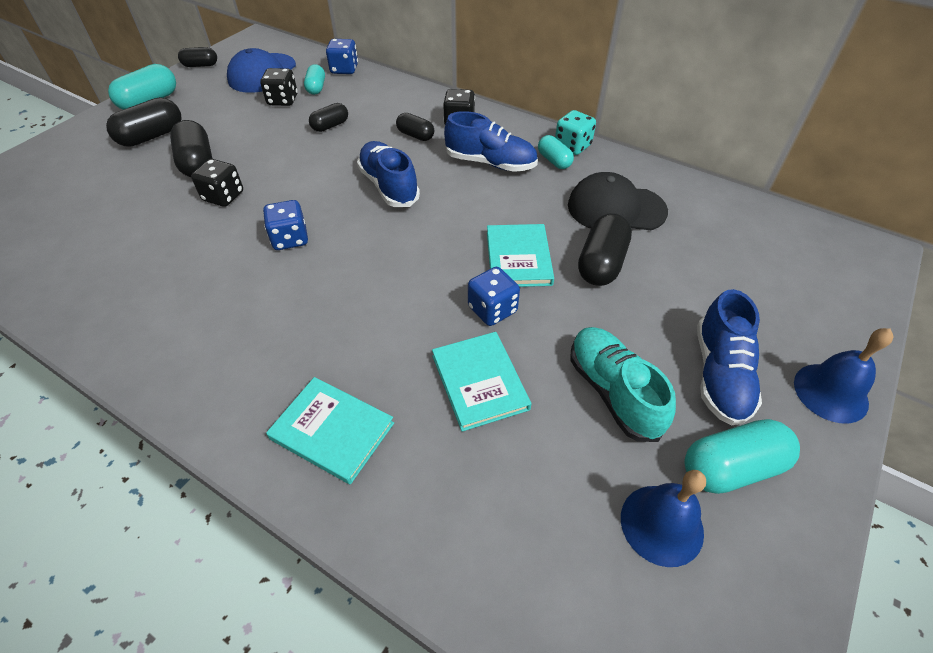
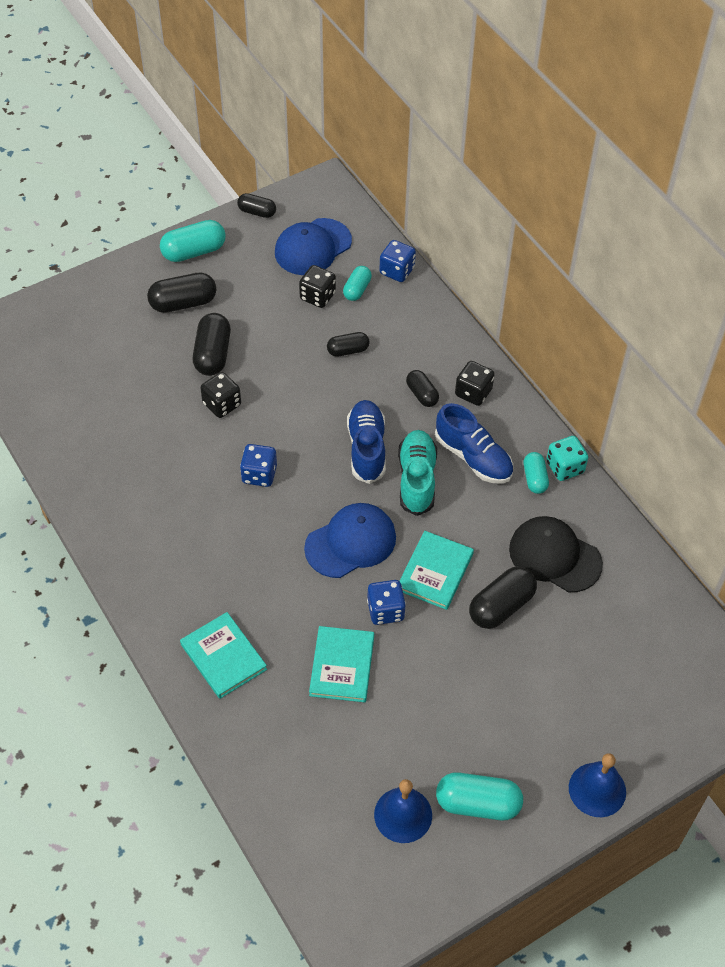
camera: 25 degrees right, 5 degrees up
(418, 263) = (351, 542): none -> blue cap
(613, 392) = (434, 716): turquoise shoe -> turquoise shoe (416, 479)
(720, 374) = (524, 739): blue shoe -> none

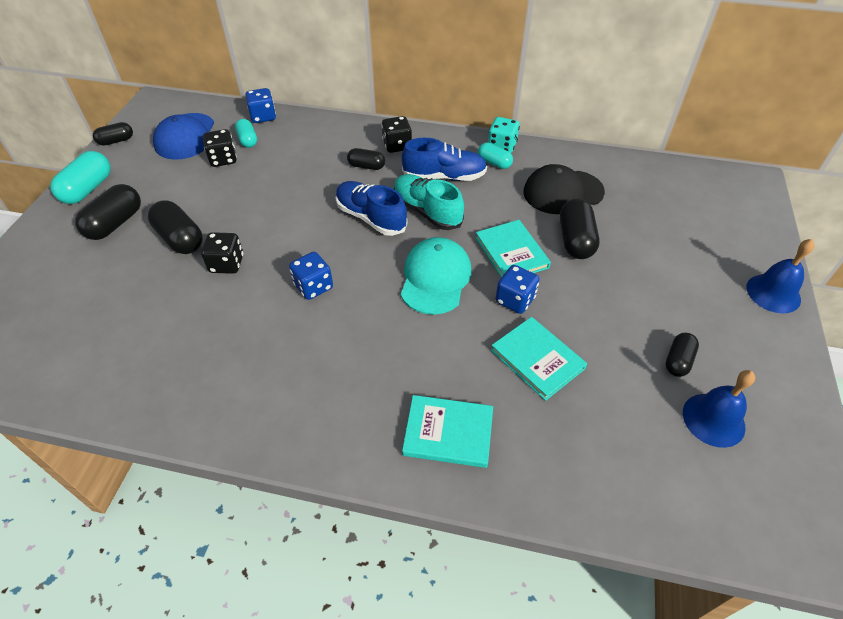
camera: 45 degrees left, 5 degrees down
(348, 350) = (284, 174): black capsule -> black capsule (678, 361)
(351, 542) = (435, 278): blue cap -> turquoise cap
(478, 803) = (737, 365): turquoise capsule -> none

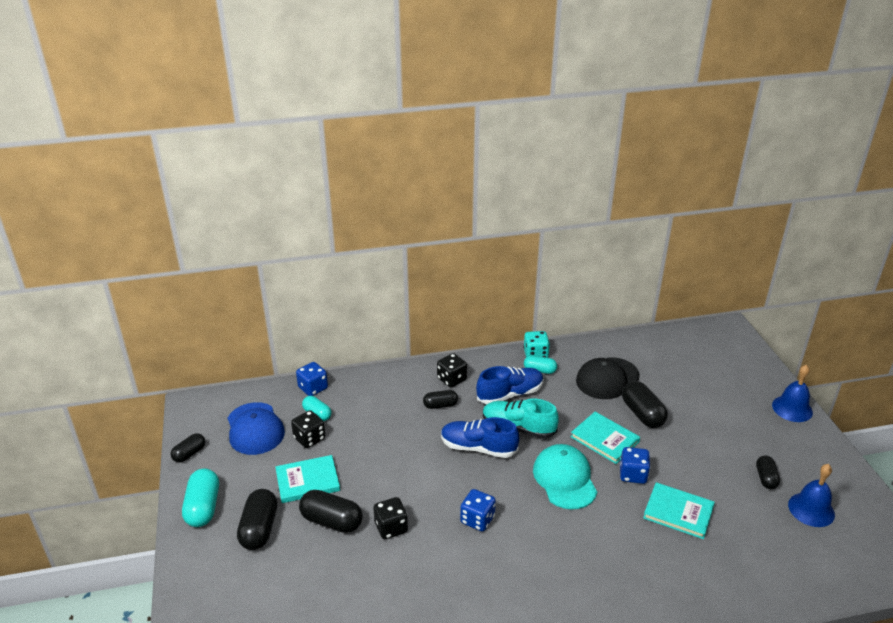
camera: 25 degrees left, 15 degrees down
(448, 432) = (657, 587): turquoise book -> turquoise book (307, 481)

